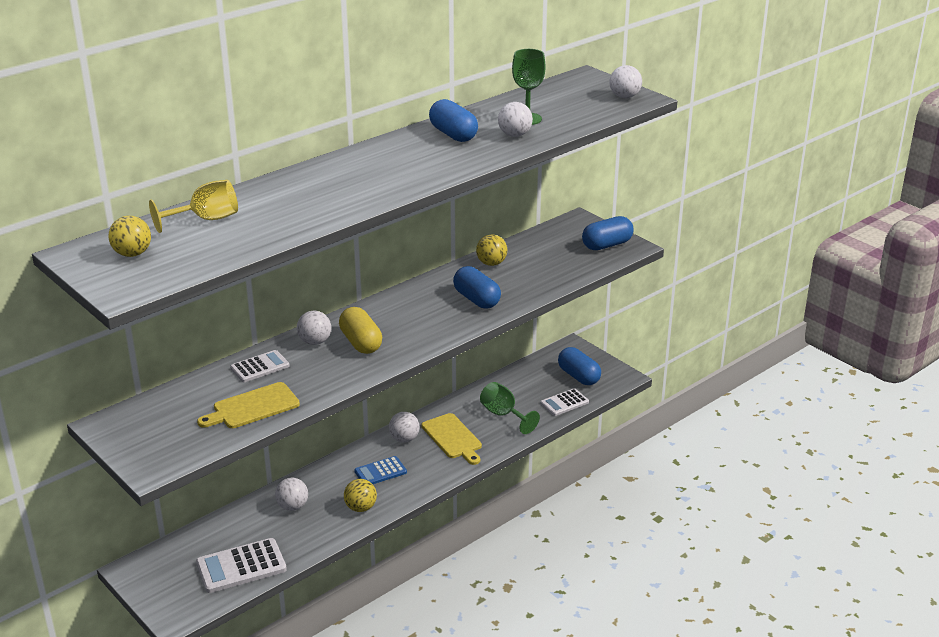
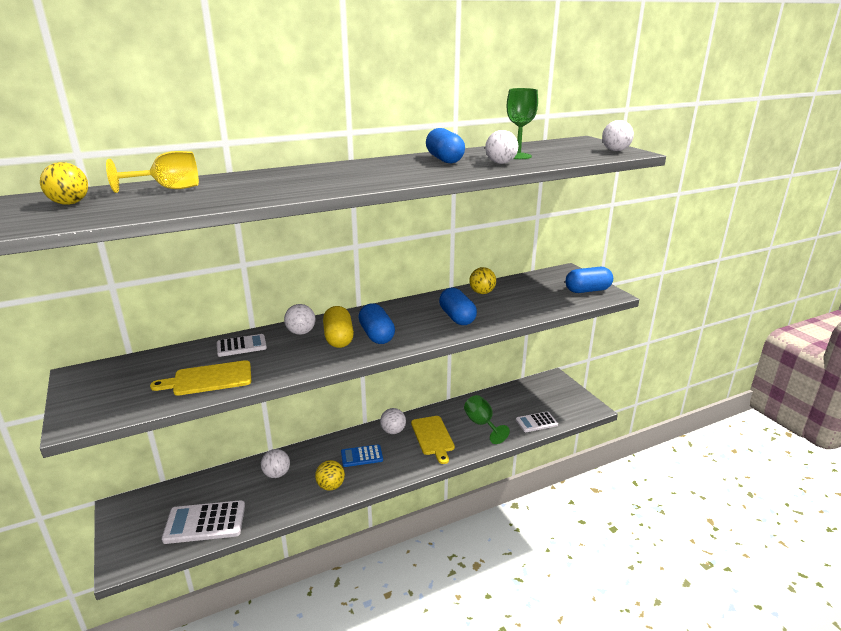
camera: 15 degrees right, 5 degrees down
(578, 376) = (554, 402): blue capsule -> blue capsule (376, 335)

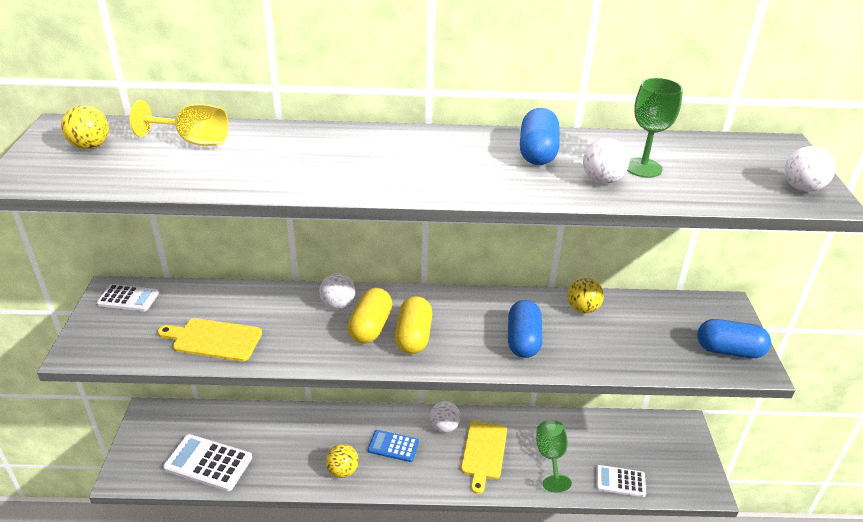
camera: 25 degrees right, 10 degrees up
(241, 346) = (269, 304): white calculator -> white calculator (128, 298)
(277, 474) = (299, 433): white ball -> none
(376, 335) = (413, 337): blue capsule -> yellow capsule

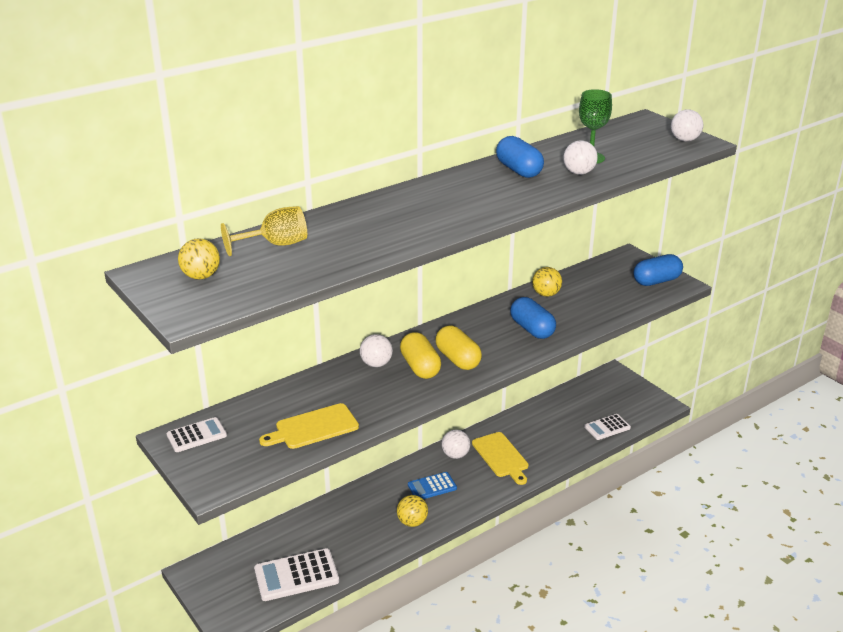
camera: 35 degrees left, 5 degrees down
(551, 457) = (549, 436): green goblet -> none

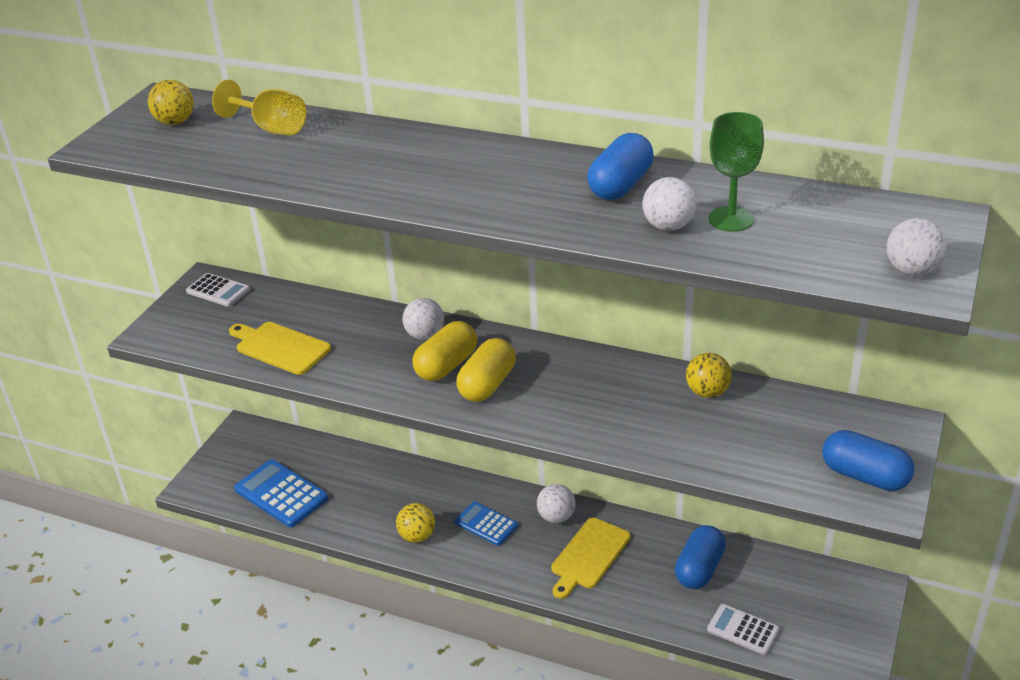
camera: 60 degrees right, 5 degrees up
(296, 575) = (281, 494): white calculator -> blue calculator
(532, 329) = (610, 413): blue capsule -> blue capsule (699, 569)

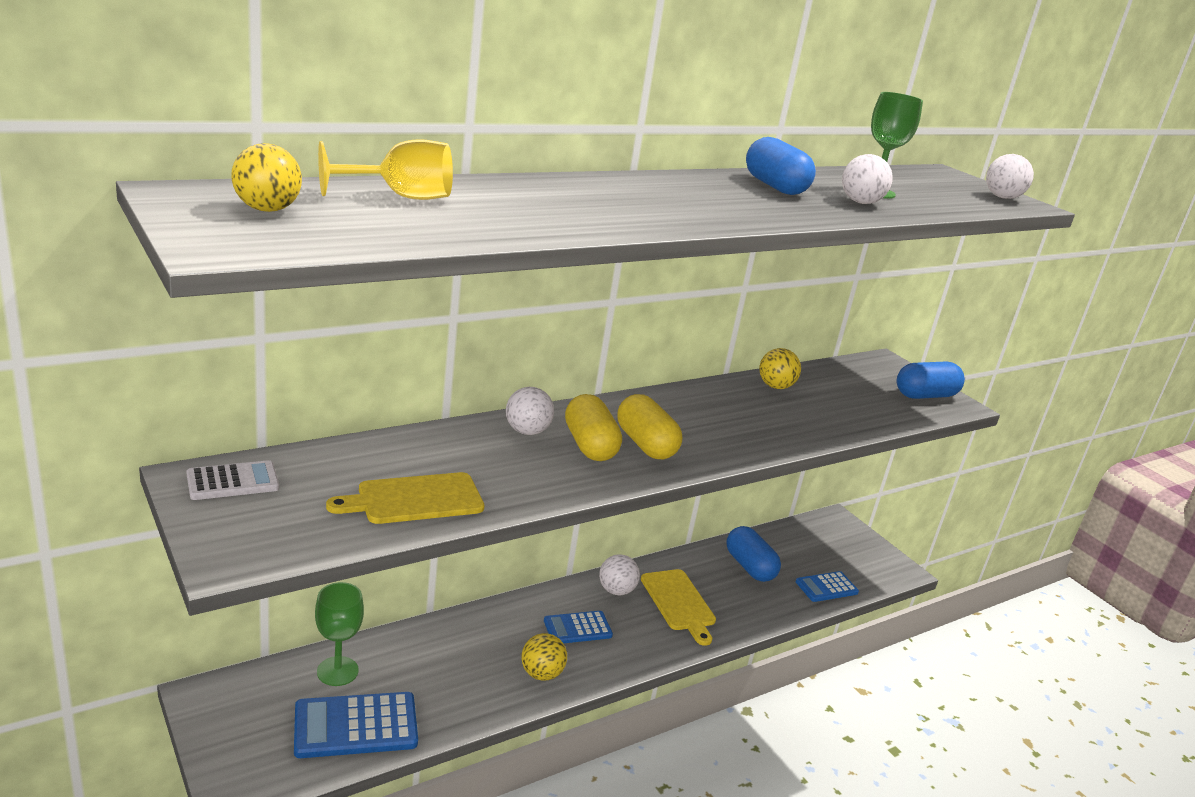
camera: 60 degrees left, 10 degrees down
(315, 457) = (337, 671): none -> green goblet
(743, 630) = (826, 587): white calculator -> blue calculator

